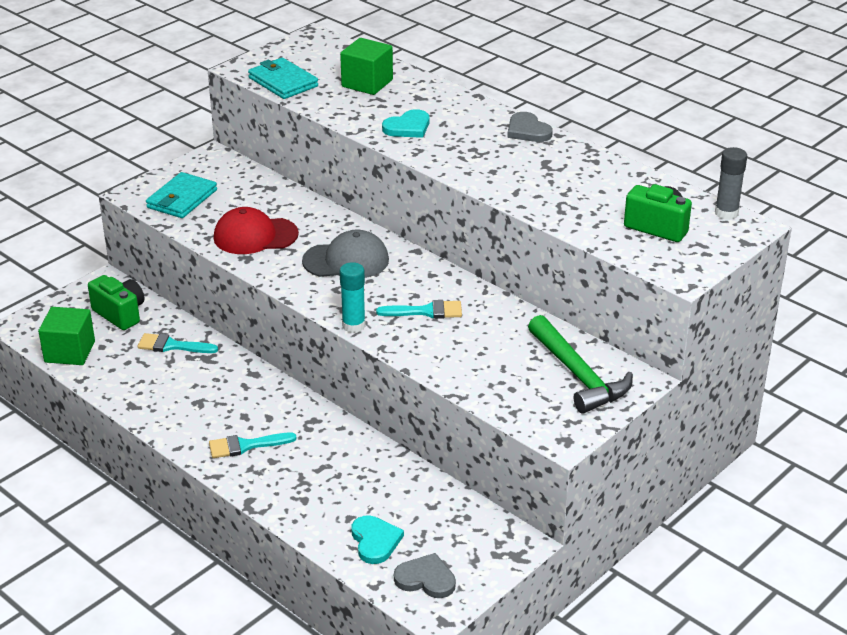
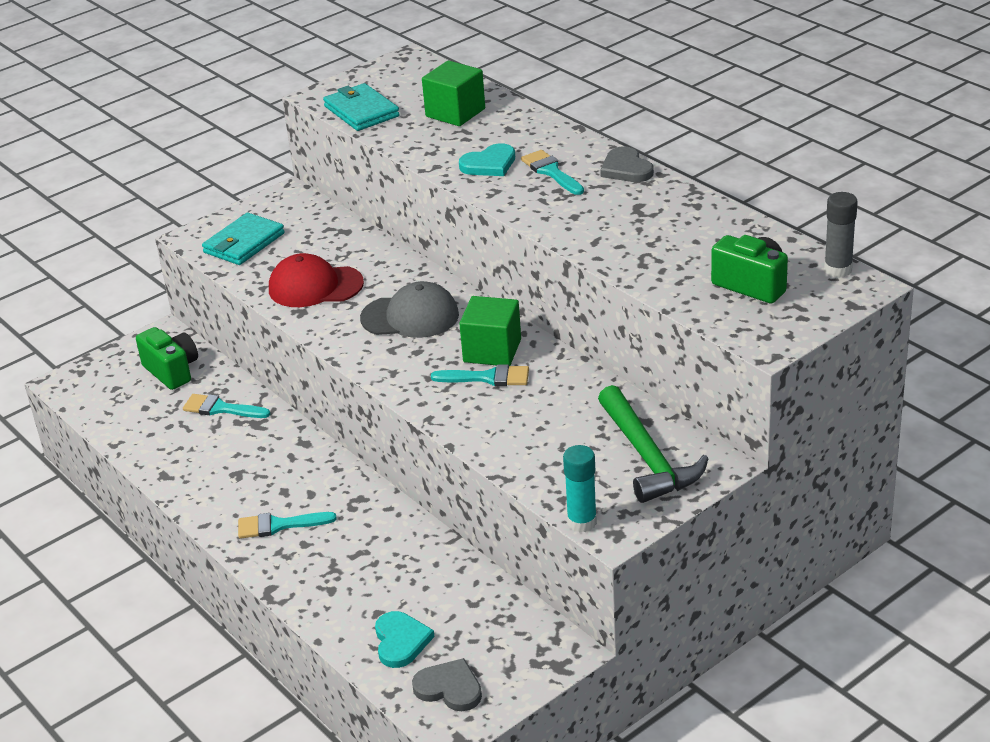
camera: 10 degrees right, 0 degrees up
(70, 352) = (109, 412): green cube -> green cube (492, 351)
(353, 326) = (402, 392): turquoise glue stick -> turquoise glue stick (582, 522)
(463, 133) = (551, 172): none -> turquoise brush

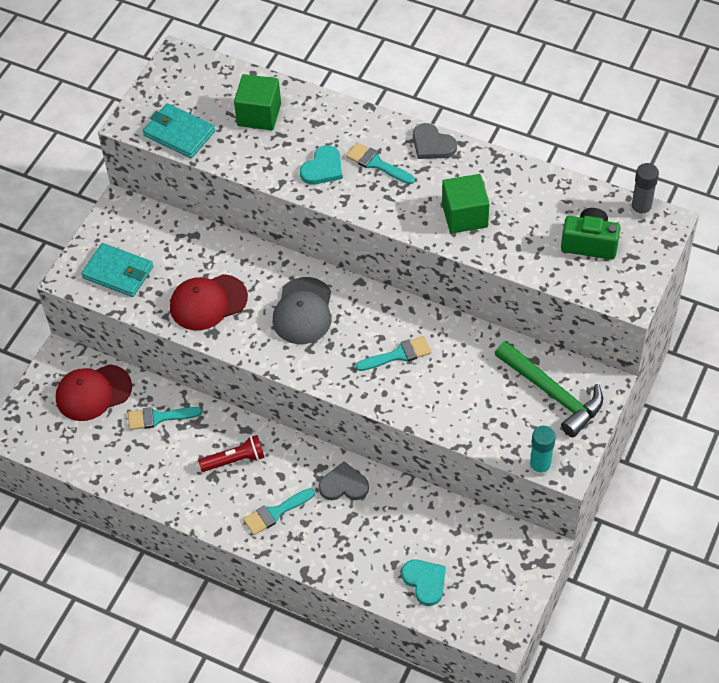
camera: 25 degrees left, 20 degrees up
(172, 371) = (93, 393): green camera -> red cap
(244, 243) = (118, 272): turquoise wallet -> turquoise wallet turned 75 degrees counterclockwise
(271, 466) = (235, 460): none -> red flashlight
(410, 316) = (303, 311): grey cap -> grey cap turned 120 degrees clockwise
(449, 688) = (480, 607): grey heart -> grey heart (344, 485)
(492, 351) = (386, 327): green cube -> green cube (465, 215)

